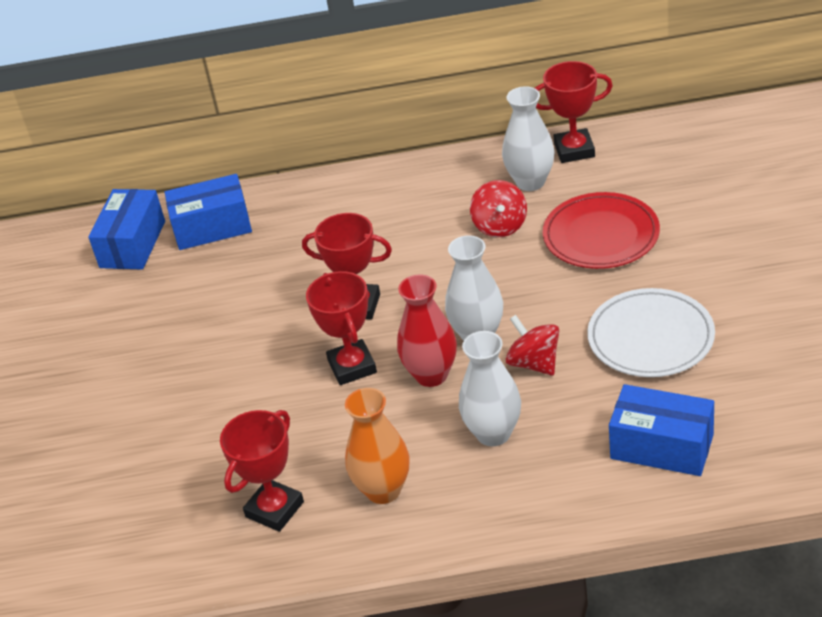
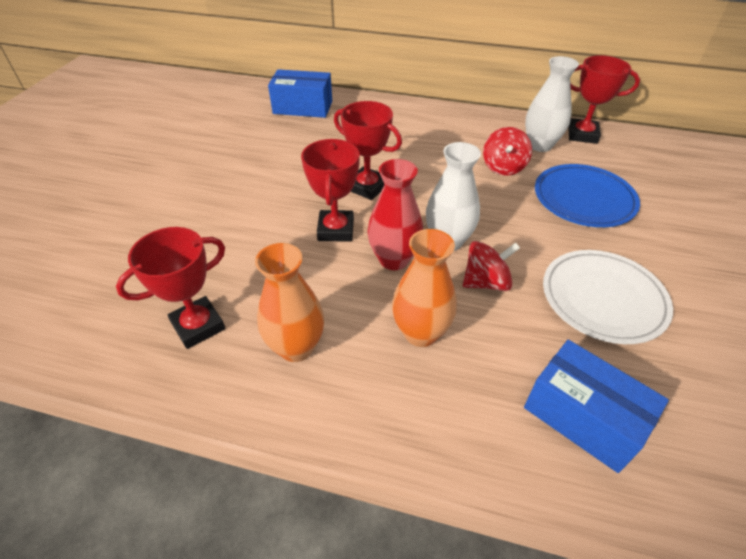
camera: 15 degrees right, 5 degrees up
(133, 244) = (247, 102): blue box -> none
(493, 433) = (421, 333): white vase -> orange vase
(534, 363) = (486, 282): red spinning top -> red spinning top turned 90 degrees clockwise
(601, 235) = (583, 199): red plate -> blue plate

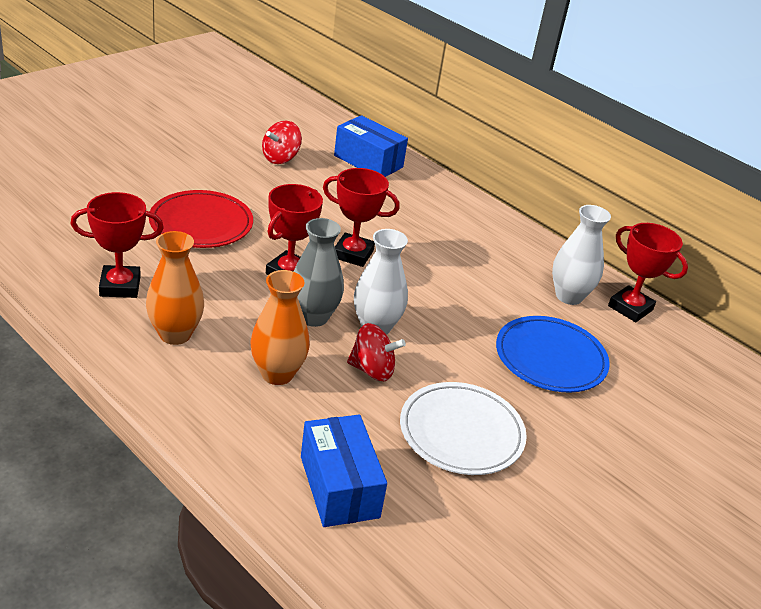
camera: 25 degrees right, 10 degrees down
(219, 222) = (201, 224): none -> red plate
(367, 187) = (353, 254): red trophy -> red trophy turned 45 degrees counterclockwise
(394, 259) = (313, 317): red vase -> grey vase
(503, 167) = (504, 297): red spinning top -> red spinning top (280, 158)

